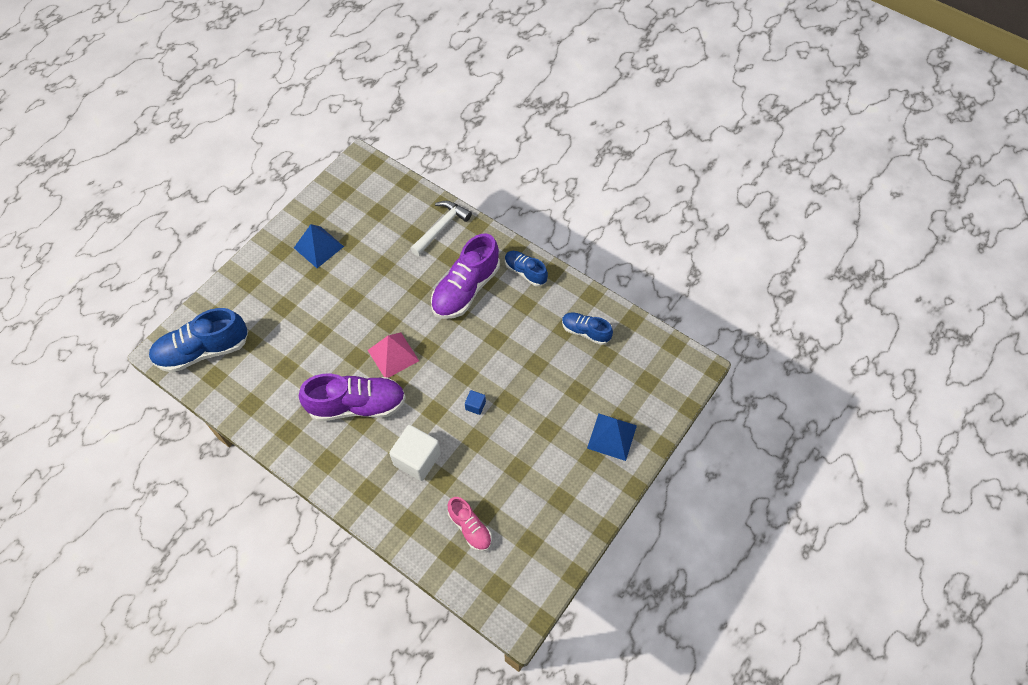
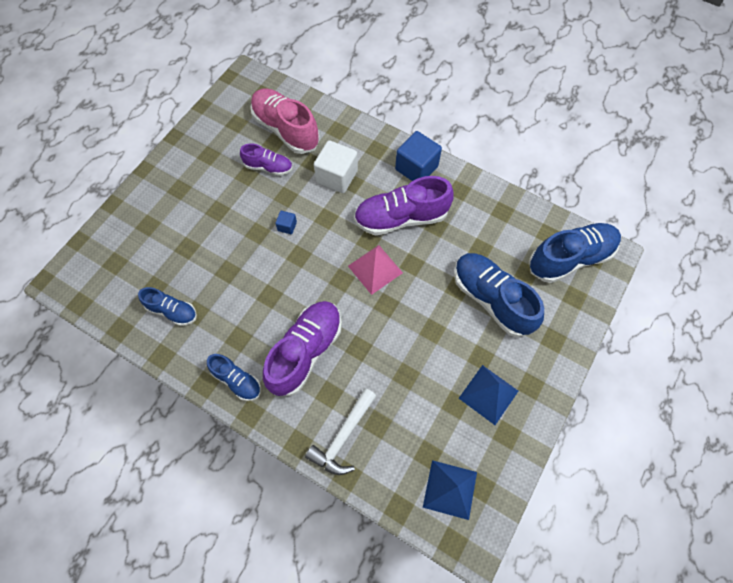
camera: 175 degrees right, 5 degrees up
(291, 319) = (492, 299): none -> blue shoe
(327, 462) = (416, 168): none -> blue cube
(470, 528) = (286, 129): pink shoe -> pink shoe, size x1.79
(492, 477) = (268, 167): none -> purple shoe
(612, 436) = (157, 208): blue pyramid -> blue pyramid (450, 489)

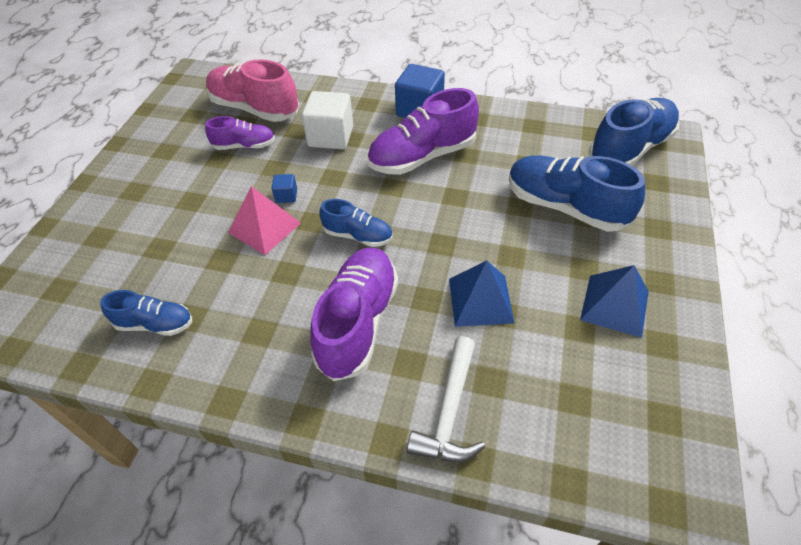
camera: 15 degrees left, 15 degrees down
(237, 380) = (272, 383): blue shoe -> blue shoe (358, 236)
(375, 269) = (412, 212): pink pyramid -> pink pyramid (264, 227)
(450, 489) = (626, 434): blue pyramid -> blue pyramid (480, 300)

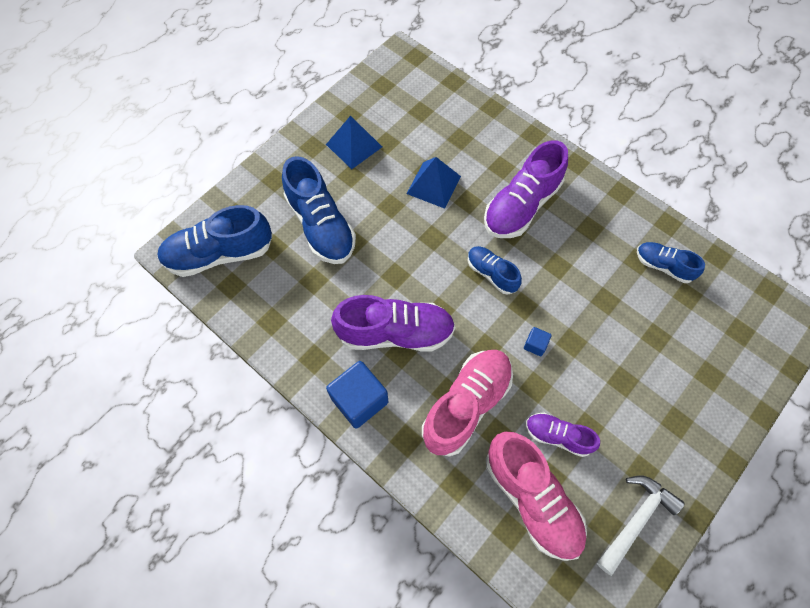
camera: 155 degrees left, 15 degrees up
(264, 227) = (564, 317): pink pyramid -> none
(331, 136) = (466, 405): white cube -> pink shoe
(449, 411) = (492, 134): white hammer -> white hammer (636, 520)

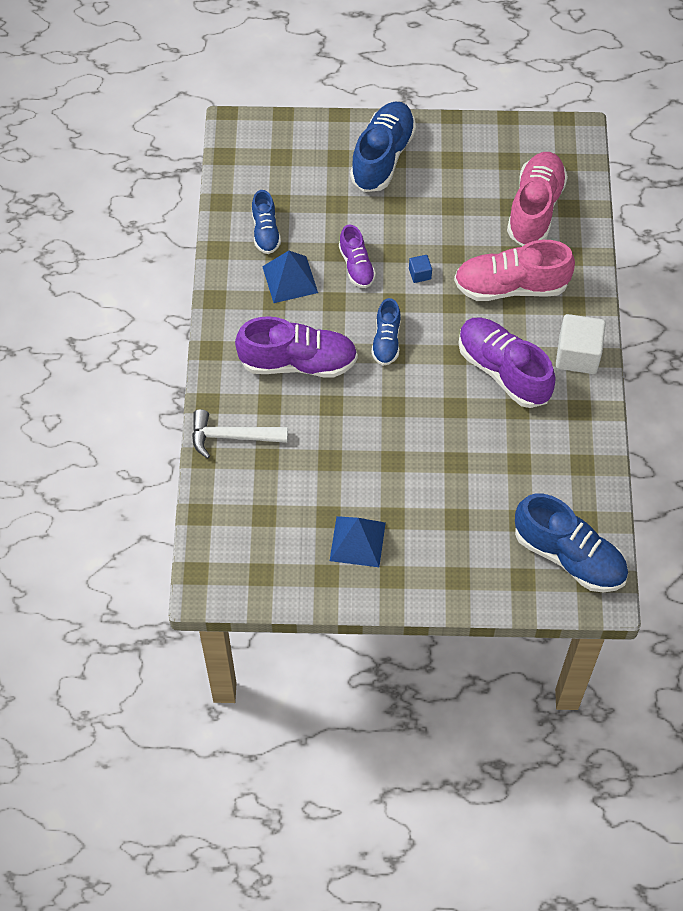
camera: 130 degrees left, 5 degrees down
(321, 225) = (465, 500): blue shoe -> blue shoe (382, 157)
(359, 400) = (577, 355): blue cube -> white cube
(434, 185) = (339, 443): blue pyramid -> blue pyramid (290, 279)
(557, 436) = (476, 219): purple shoe -> purple shoe (356, 266)
(636, 520) = (489, 146): white hammer -> white hammer (232, 436)

